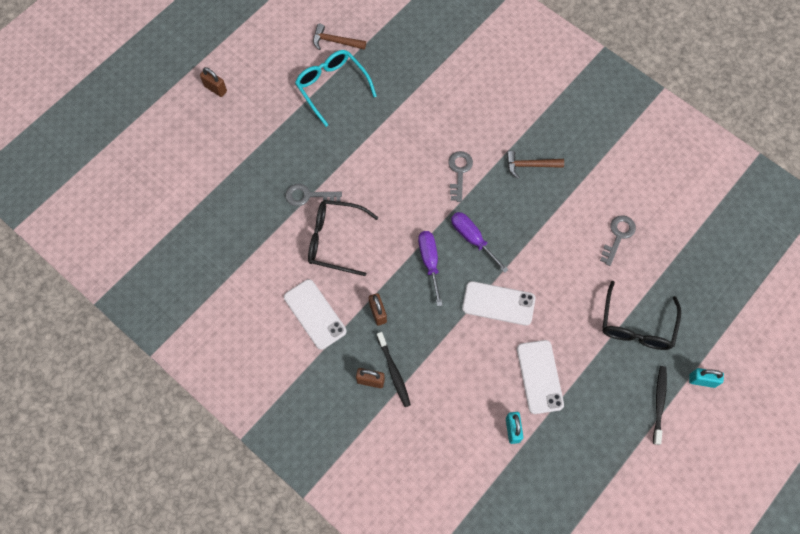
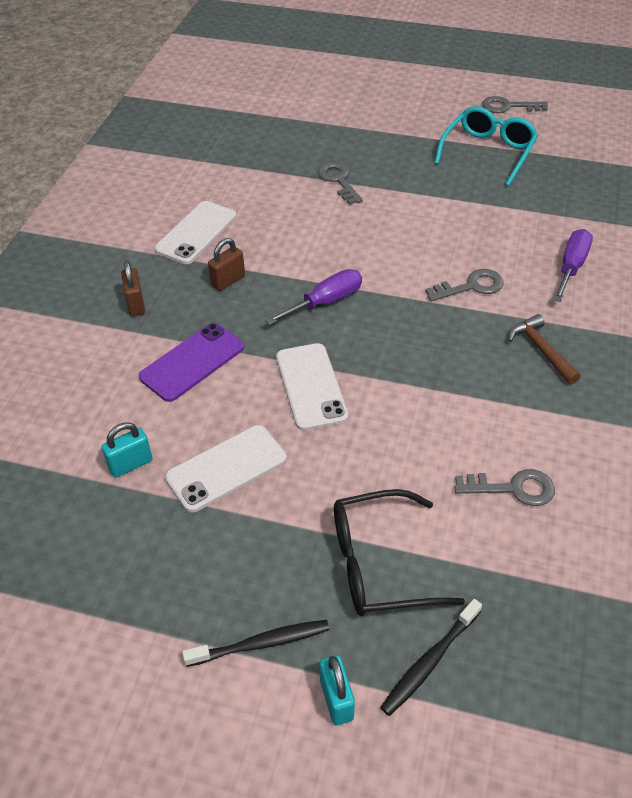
camera: 65 degrees right, 20 degrees down
(215, 89) = (411, 83): brown padlock -> none
(286, 44) = (508, 107): none -> grey key
(334, 240) = (298, 217): black glasses -> none
(335, 41) = (547, 136): brown hammer -> none
(394, 371) = (158, 320): black toothbrush -> black toothbrush (430, 661)
(444, 364) = (192, 362): none -> purple phone
(472, 239) = (386, 330): purple screwdriver -> purple screwdriver (571, 267)

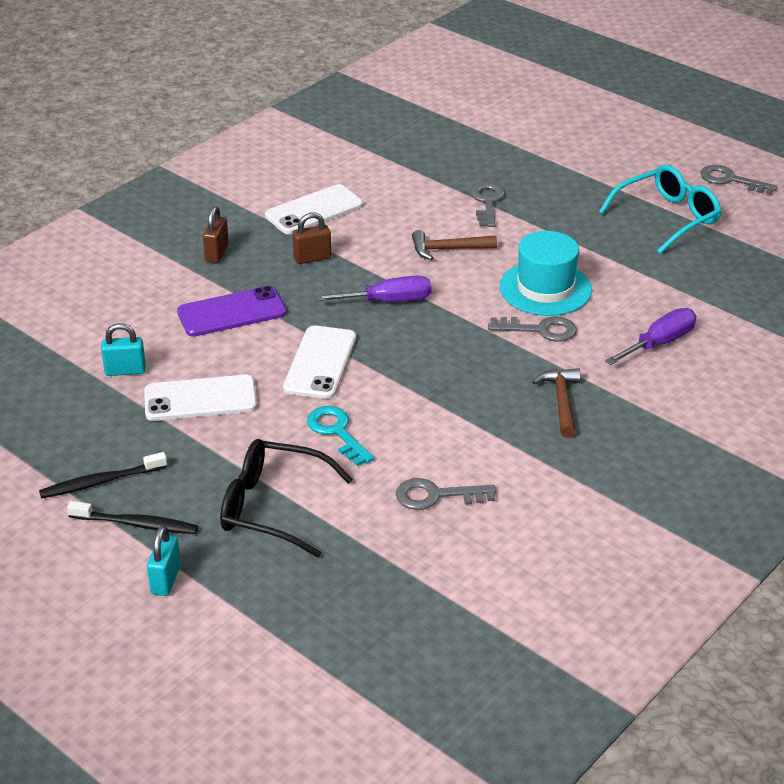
camera: 25 degrees right, 10 degrees down
(339, 235) = (448, 249): none -> brown hammer
(378, 455) = (336, 432): none -> turquoise key
(430, 661) = (259, 584): black toothbrush -> black toothbrush (101, 482)
(445, 246) = (545, 288): none -> turquoise hat
(513, 488) = (436, 496): grey key -> grey key turned 150 degrees clockwise

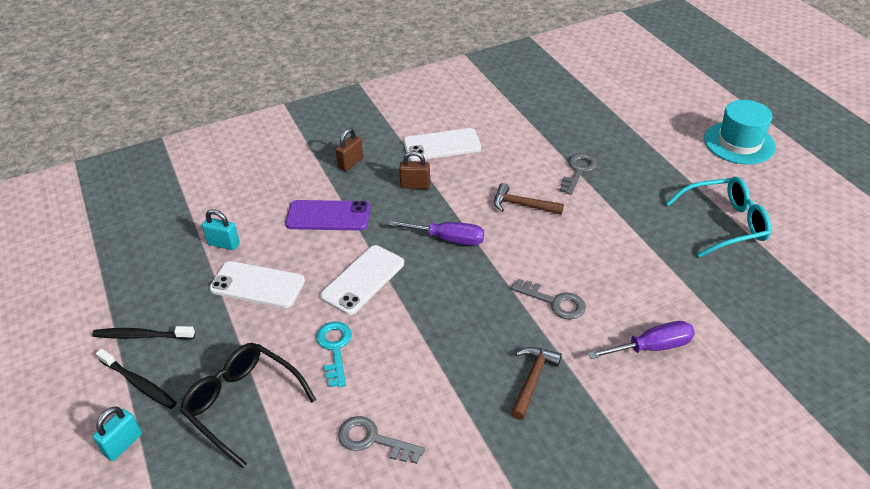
camera: 25 degrees right, 5 degrees up
(545, 288) = (581, 263): turquoise hat -> turquoise hat (739, 143)
(730, 180) = (801, 202): grey key -> none

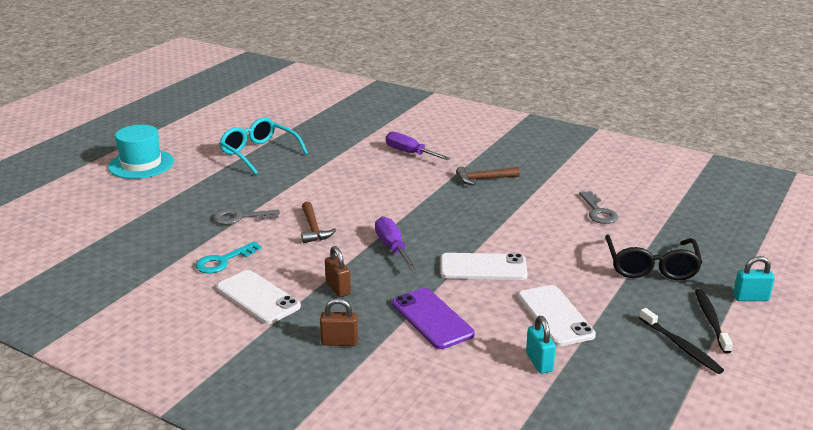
camera: 125 degrees left, 15 degrees down
(335, 348) = (559, 252): turquoise key -> turquoise key (223, 261)
(554, 302) = (409, 189): grey key -> none

